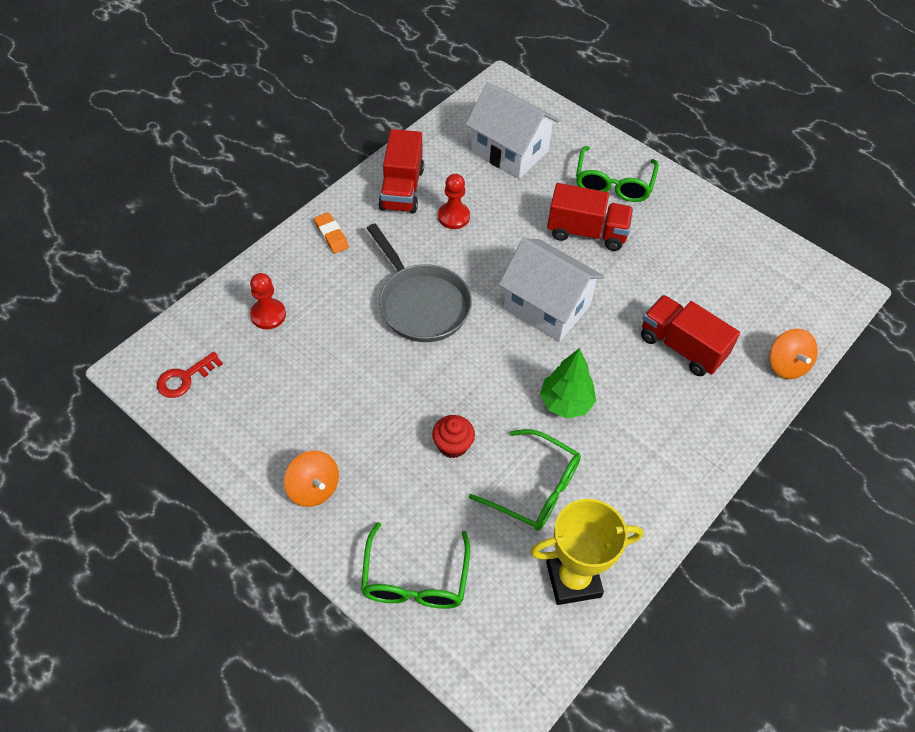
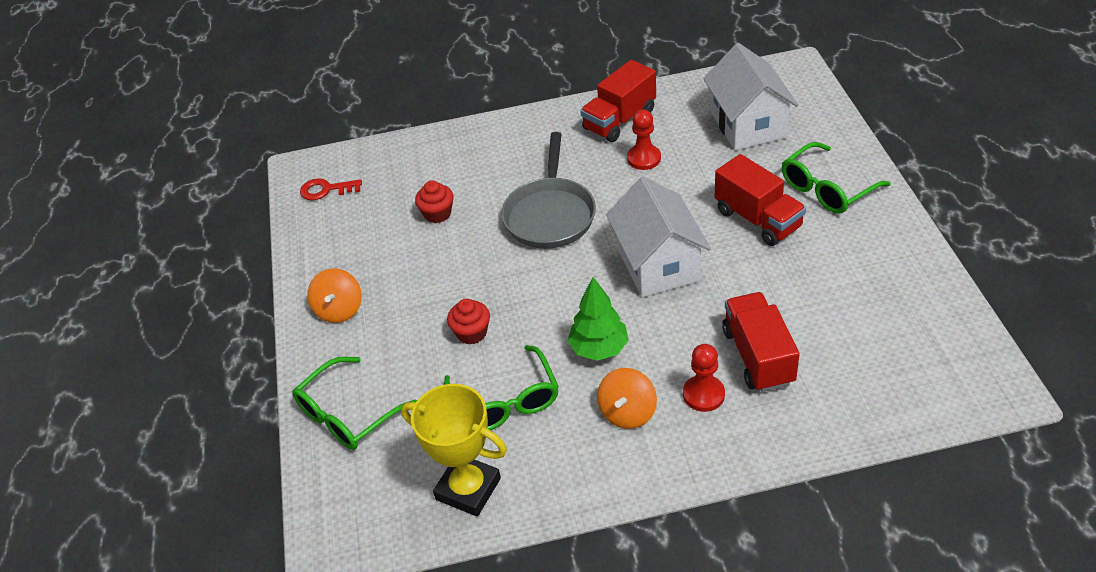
camera: 45 degrees right, 10 degrees down
(268, 315) = (424, 172): red pawn -> red pawn (703, 394)
(319, 350) = (437, 214): none -> red cupcake
(331, 235) = (527, 133): orange eraser -> none
(786, 365) = (857, 425): orange spinning top -> orange spinning top (627, 412)

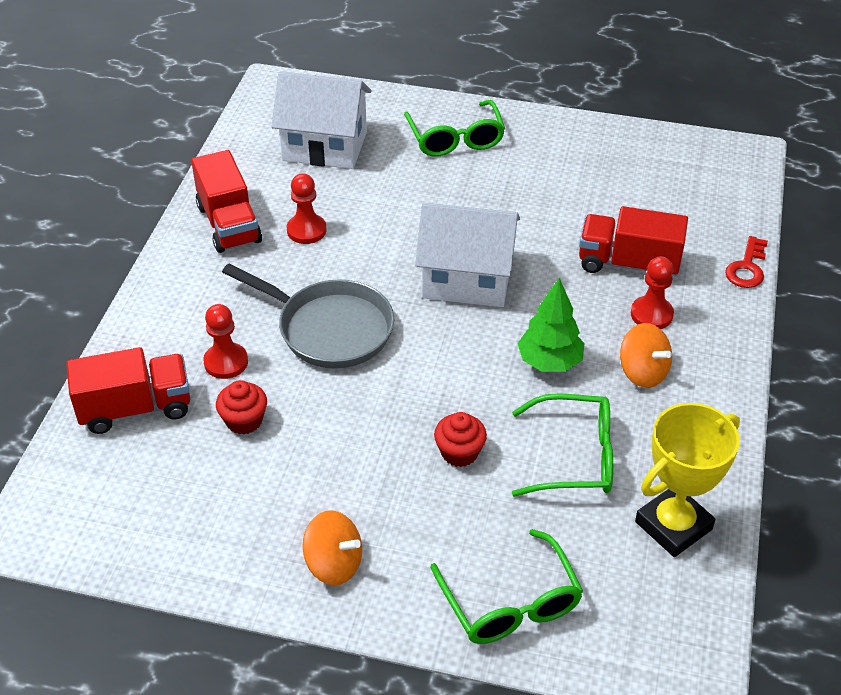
camera: 70 degrees left, 0 degrees up
(326, 190) = (98, 516): red key -> red key (747, 268)
(484, 181) = (226, 362): none -> red pawn
(758, 219) = (459, 194): red truck -> red truck (135, 408)

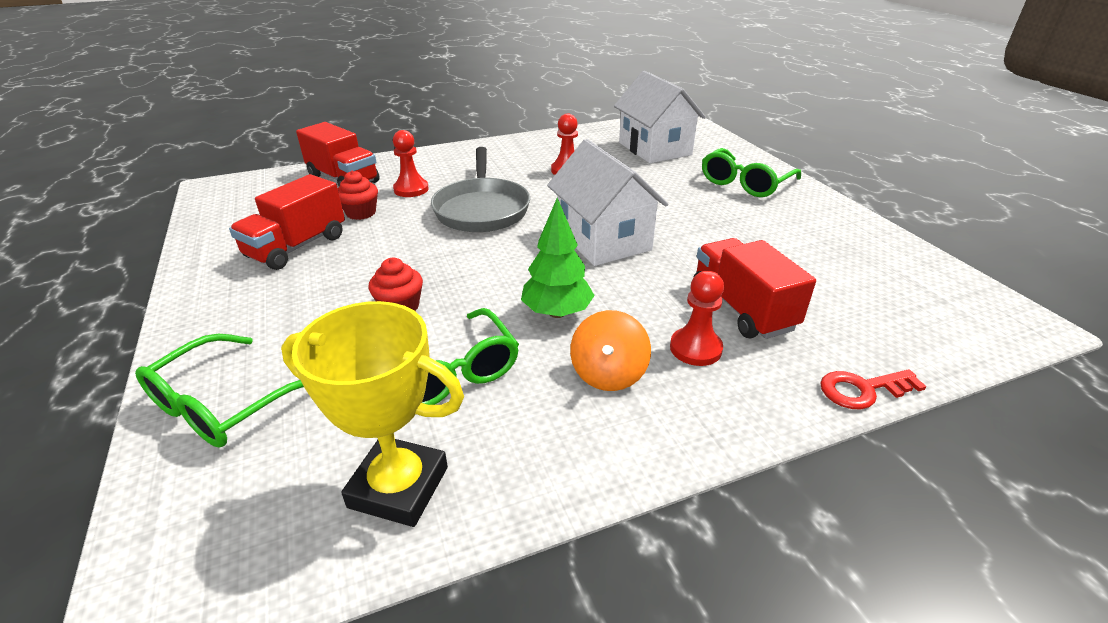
camera: 55 degrees right, 10 degrees down
(229, 224) = (538, 149): red truck -> red truck (297, 247)
(334, 564) = (234, 295): orange spinning top -> none

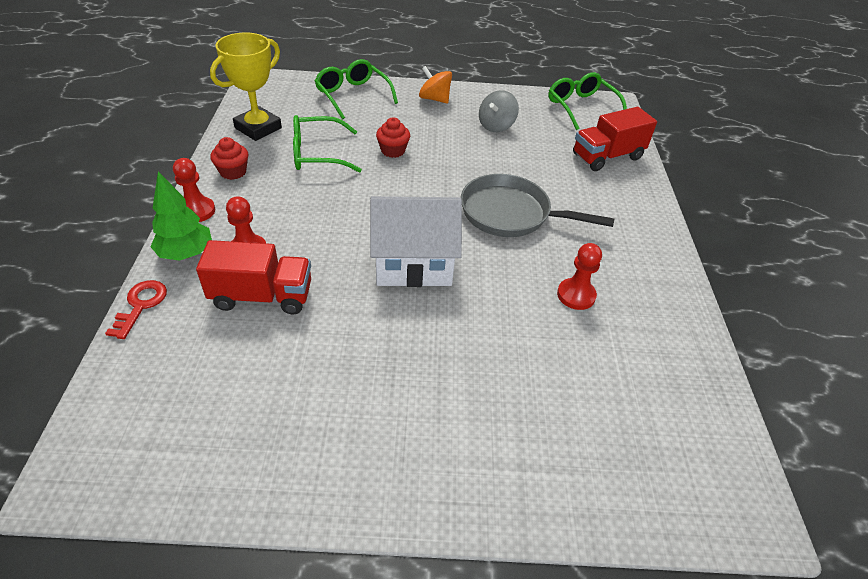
camera: 110 degrees right, 10 degrees up
(297, 247) = (496, 126): red truck -> grey spinning top
(361, 213) = (536, 156): red cupcake -> red cupcake (233, 172)
(411, 189) = (570, 186): red pawn -> red pawn (197, 211)
(557, 312) = (336, 206): green tree -> green tree (186, 253)
(608, 373) = (263, 206): orange spinning top -> orange spinning top (434, 99)
(655, 149) = (619, 408): white house -> none
(744, 183) = (469, 446): green glasses -> green glasses (581, 107)

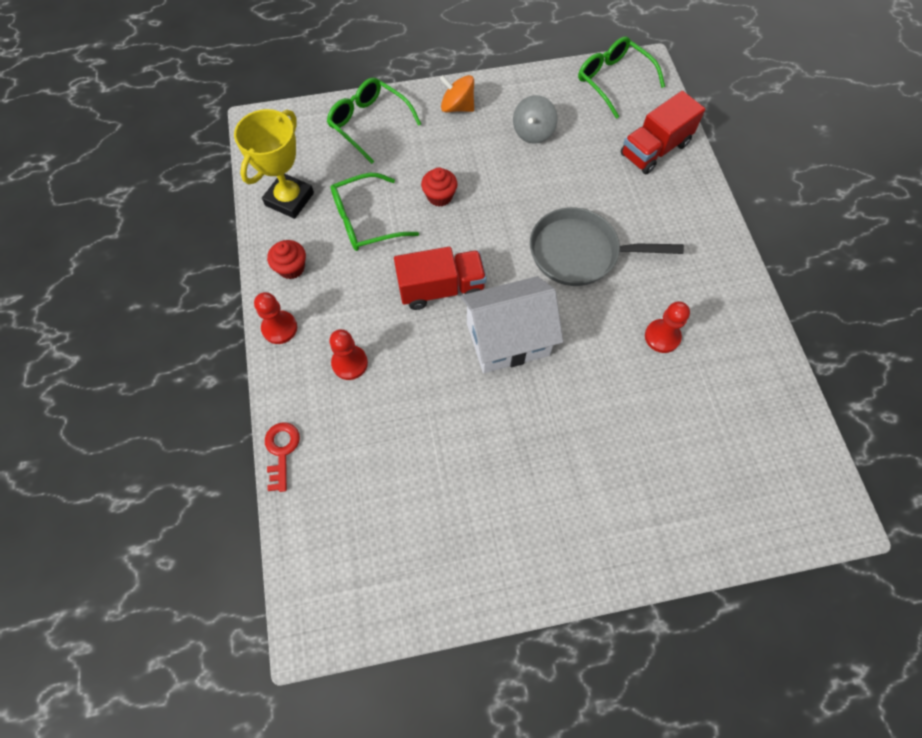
camera: 10 degrees left, 20 degrees up
(186, 253) = (294, 382): green tree -> none
(262, 296) = (385, 412): red truck -> red truck (441, 288)

